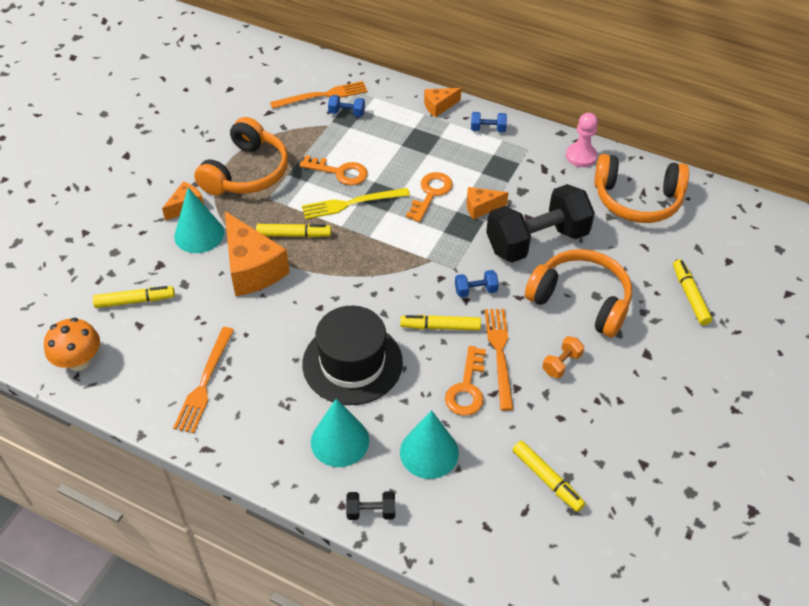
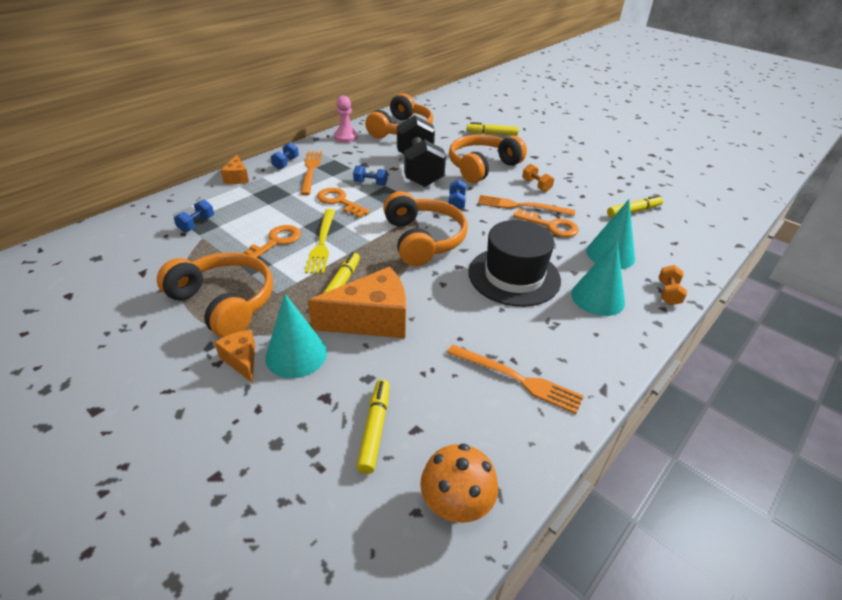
camera: 75 degrees left, 10 degrees down
(322, 96) = (155, 233): orange fork -> orange fork (311, 170)
(371, 511) = (668, 293): black dumbbell -> orange dumbbell
(388, 277) = (423, 239): none -> orange headphones
(440, 327) = (488, 225): yellow marker -> none
(481, 207) = (370, 183): orange cheese -> blue dumbbell

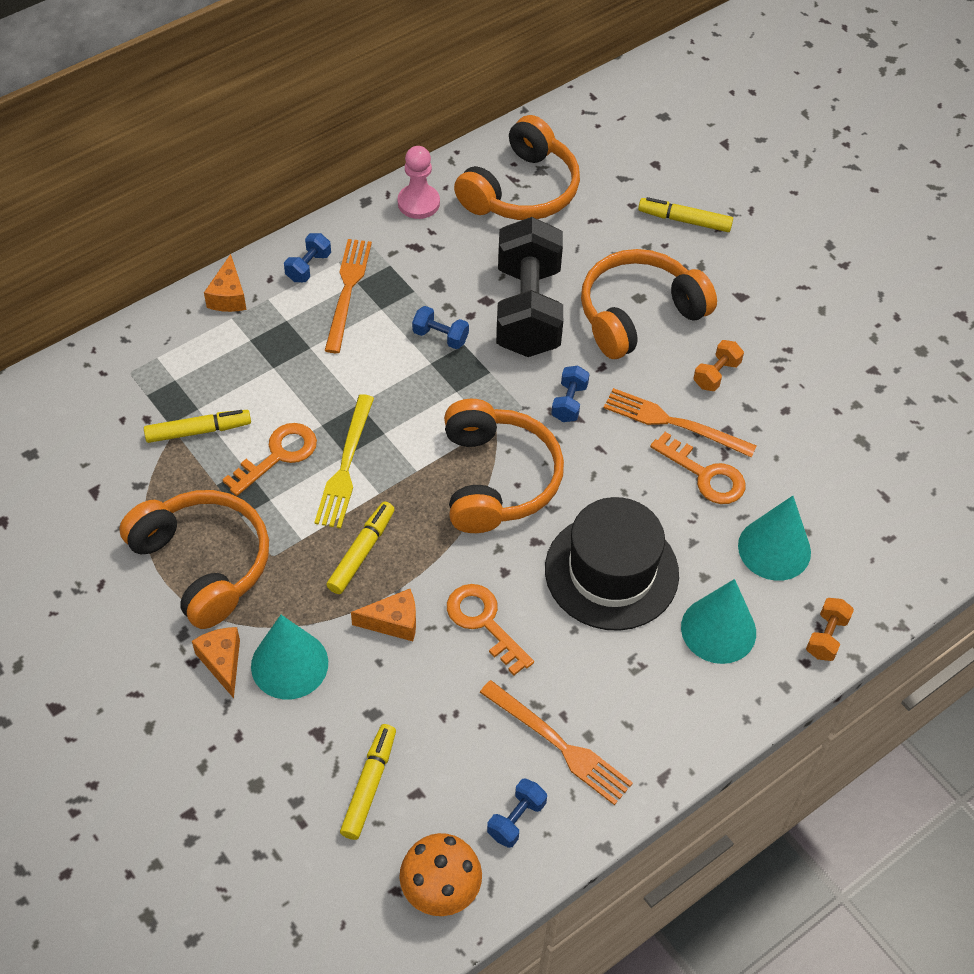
camera: 10 degrees right, 15 degrees up
(197, 224) = (166, 401): blue dumbbell -> blue dumbbell (516, 819)
(339, 201) = (383, 375): orange key -> orange key (484, 622)
(371, 320) = (393, 622): orange cheese -> orange cheese, size x0.52
(536, 185) = (716, 374): orange dumbbell -> orange dumbbell turned 60 degrees clockwise
(633, 211) = (856, 458): yellow marker -> yellow marker (198, 431)

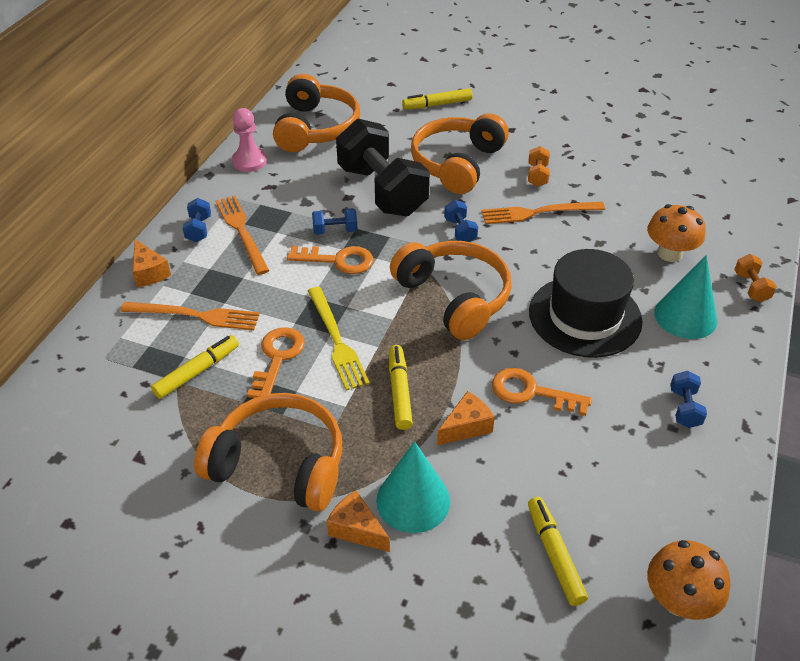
camera: 30 degrees left, 10 degrees down
(516, 819) = (681, 514): blue dumbbell -> blue dumbbell (684, 408)
(559, 744) = (659, 444): orange fork -> orange fork (195, 315)
(705, 475) = (586, 232): orange key -> orange key (338, 260)
(774, 549) = (669, 253): turquoise cone -> orange mushroom

